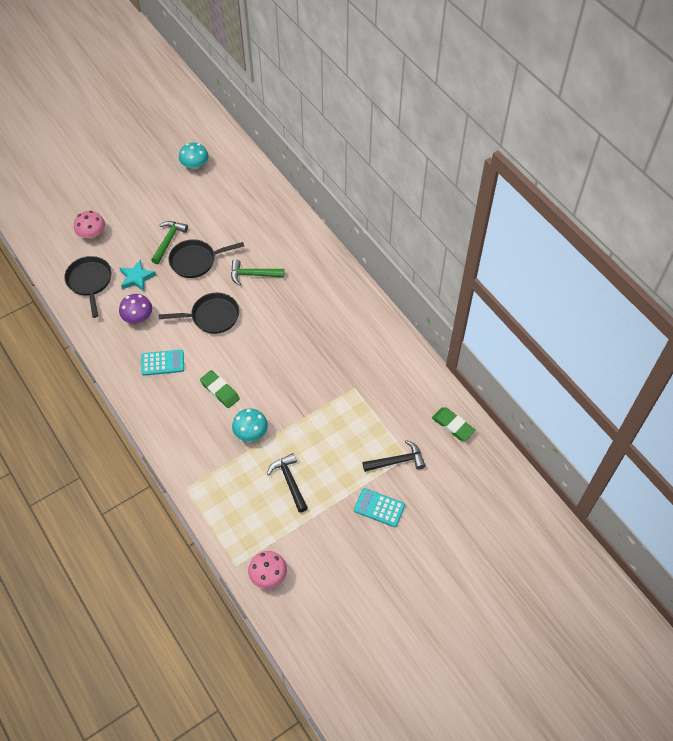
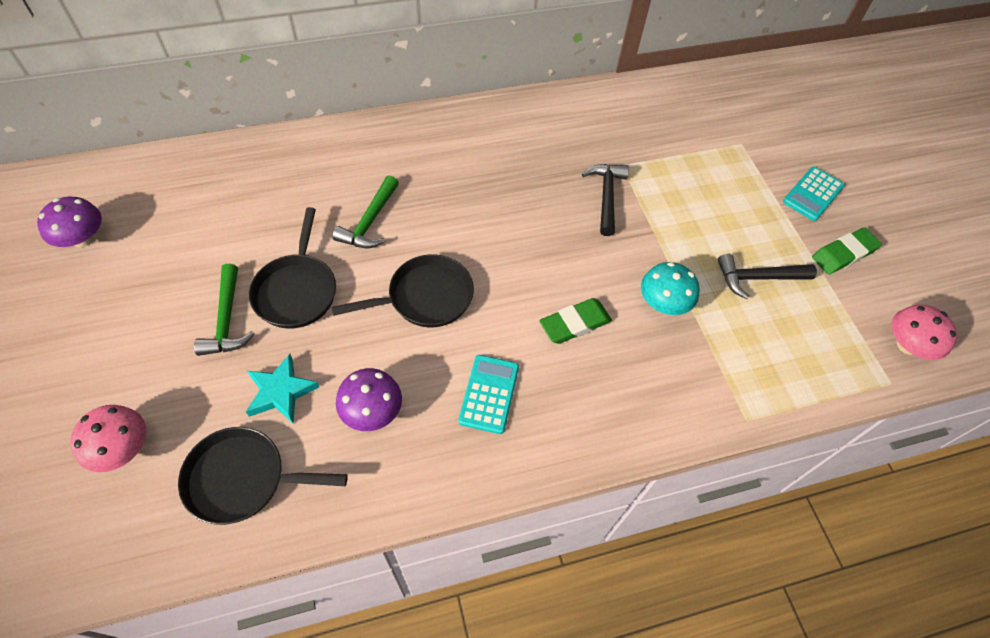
camera: 75 degrees left, 0 degrees up
(168, 241) = (227, 320): green hammer -> green hammer turned 135 degrees counterclockwise
(195, 165) = (82, 238): turquoise mushroom -> purple mushroom
(212, 316) = (425, 297): black pan -> black pan turned 60 degrees clockwise
(397, 461) = (746, 157): black hammer -> black hammer (606, 196)
(453, 425) = (706, 92): green eraser -> green eraser (843, 254)

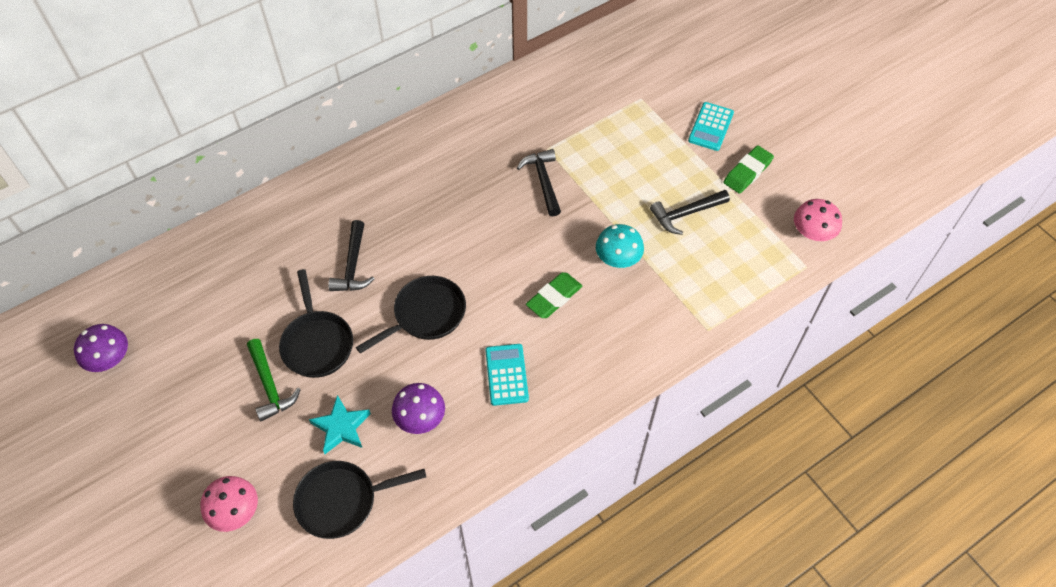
camera: 15 degrees left, 0 degrees up
(370, 222) = (353, 265): green hammer -> black hammer

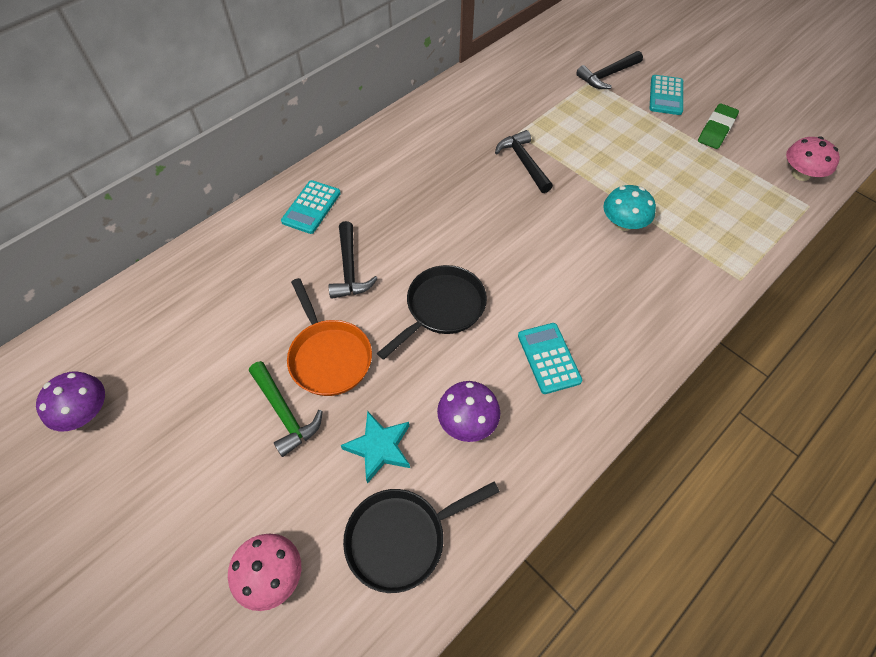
camera: 10 degrees left, 0 degrees up
(317, 343) = (329, 356): black pan -> orange pan
(332, 199) = (311, 207): none -> turquoise calculator
(554, 297) = (572, 271): green eraser -> none
(685, 214) = (673, 174): black hammer -> black hammer (607, 75)

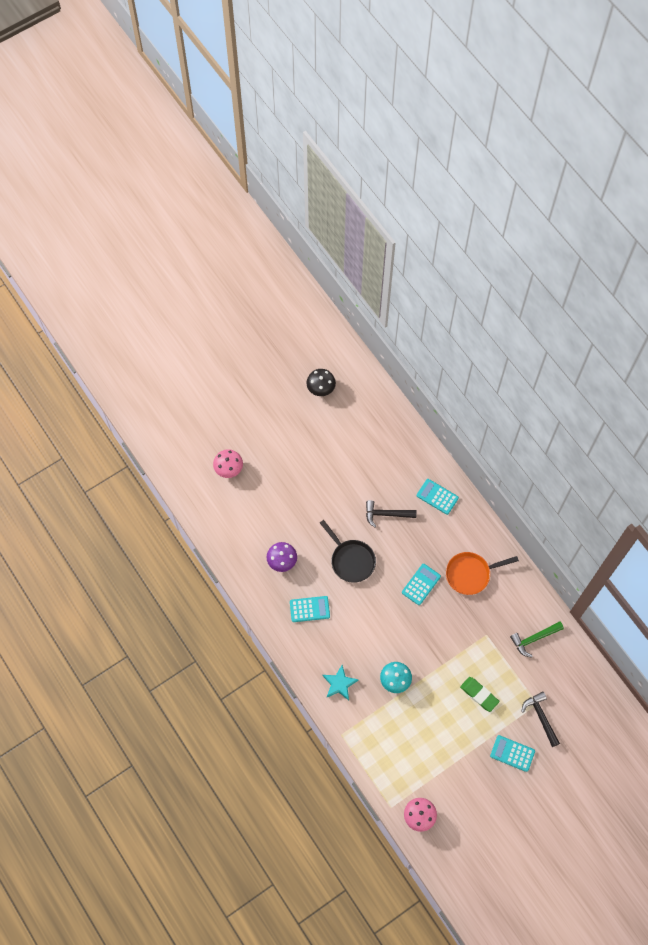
camera: 100 degrees right, 10 degrees up
(85, 412) = (321, 388): purple mushroom -> black mushroom
(285, 413) = (303, 476): green hammer -> green hammer (534, 639)
(329, 356) = (331, 499): orange pan -> orange pan (470, 574)
(379, 448) = (276, 518): turquoise star -> turquoise star (339, 684)
(402, 538) = (233, 522): black pan -> none
(462, 210) = (421, 584): none -> turquoise calculator
(523, 162) = (457, 632): black hammer -> none
(716, 129) = (471, 776): green eraser -> green eraser (479, 694)

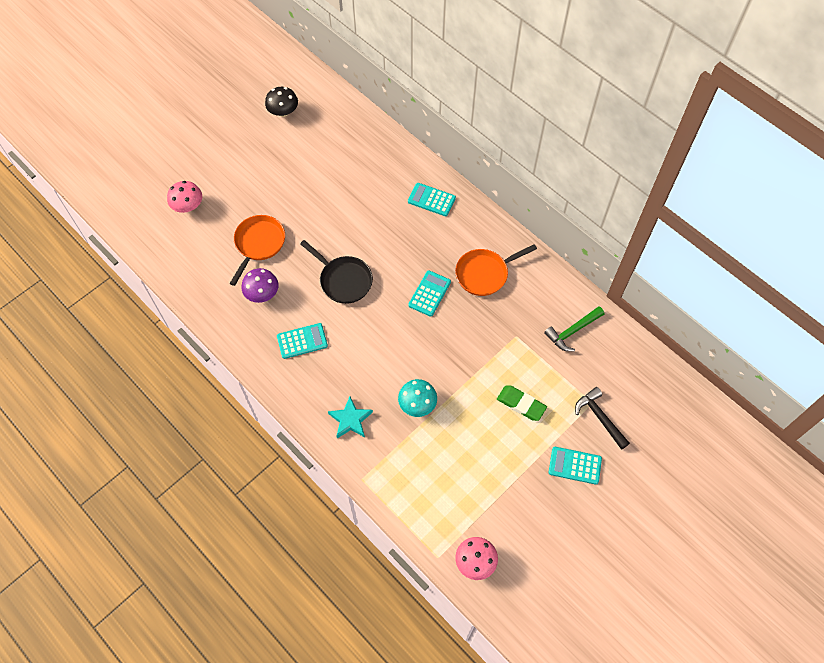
camera: 10 degrees left, 5 degrees down
(284, 514) = (258, 244): none -> orange pan
(386, 514) = (376, 226): black hammer -> none

